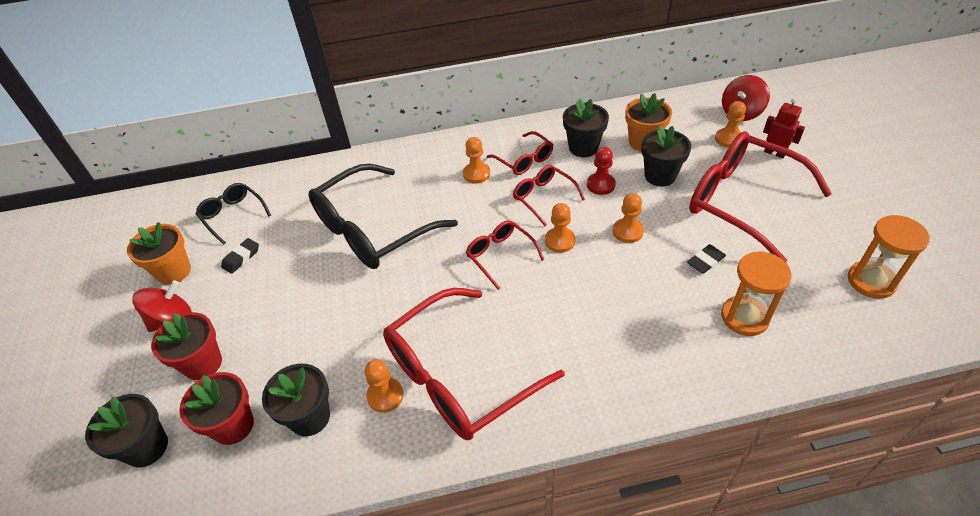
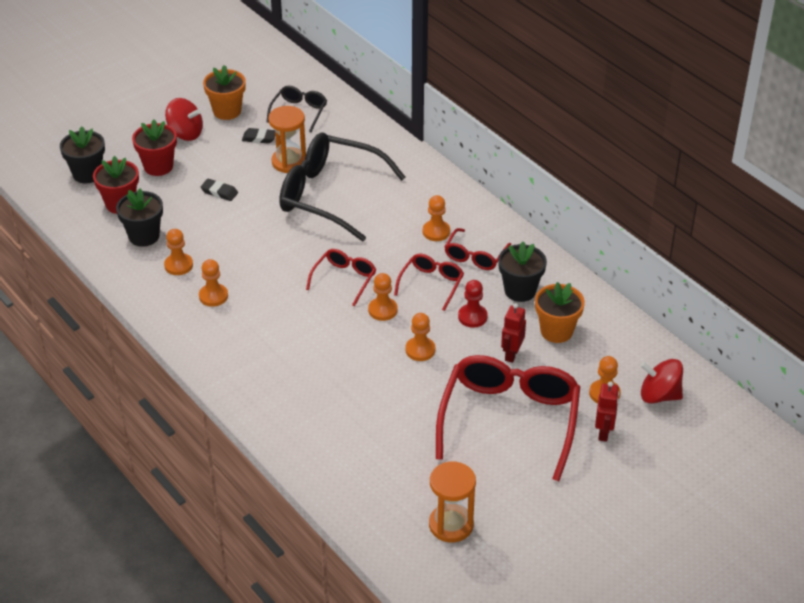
camera: 60 degrees right, 5 degrees down
(458, 376) = (213, 296): red glasses -> orange pawn
(660, 176) = (511, 354): black flower pot -> red robot
(705, 261) = (412, 408): black eraser -> black eraser (219, 192)
(744, 317) = (359, 445): orange hourglass -> orange hourglass (289, 162)

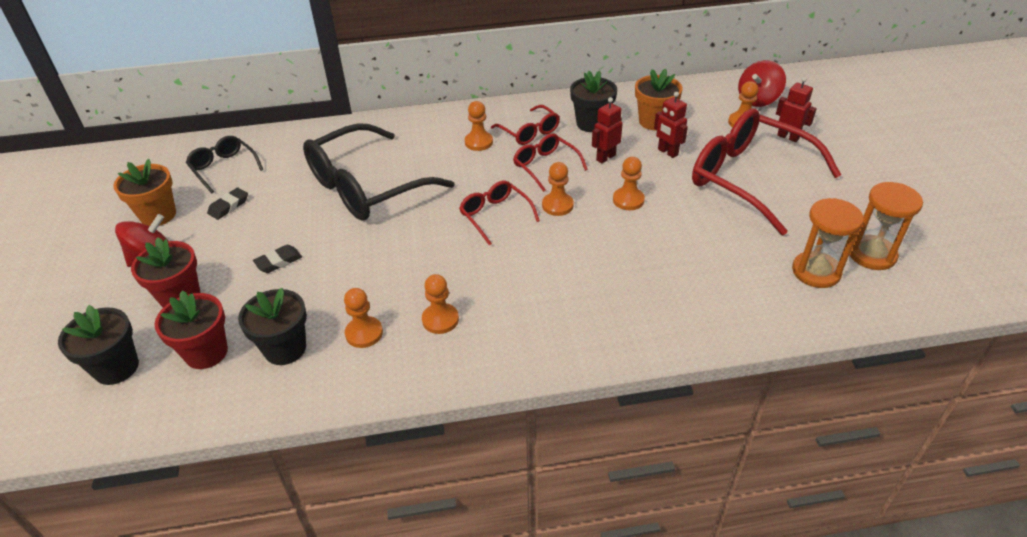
camera: 60 degrees left, 0 degrees up
(289, 162) = (288, 197): orange hourglass -> orange hourglass (816, 272)
(472, 317) = (605, 157): red pawn -> red robot

